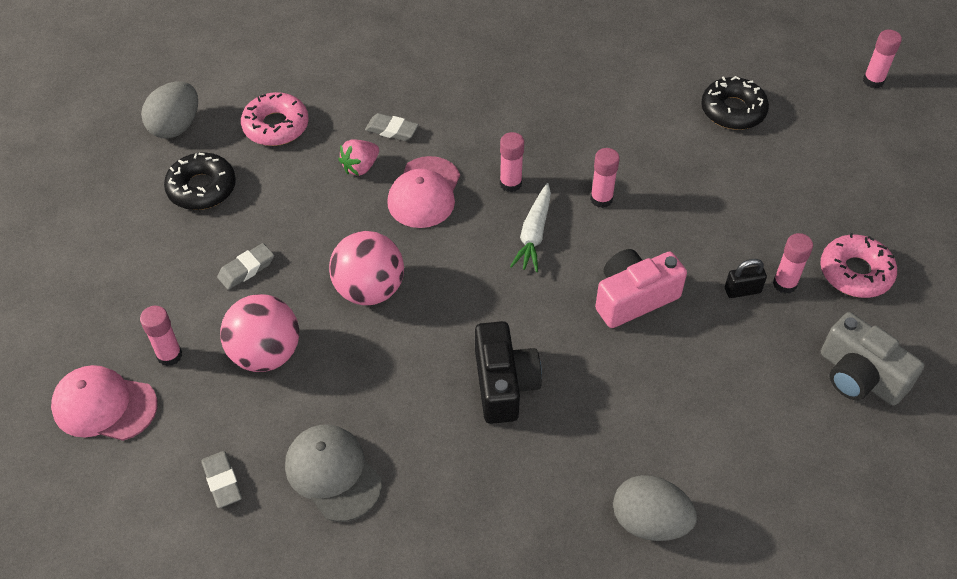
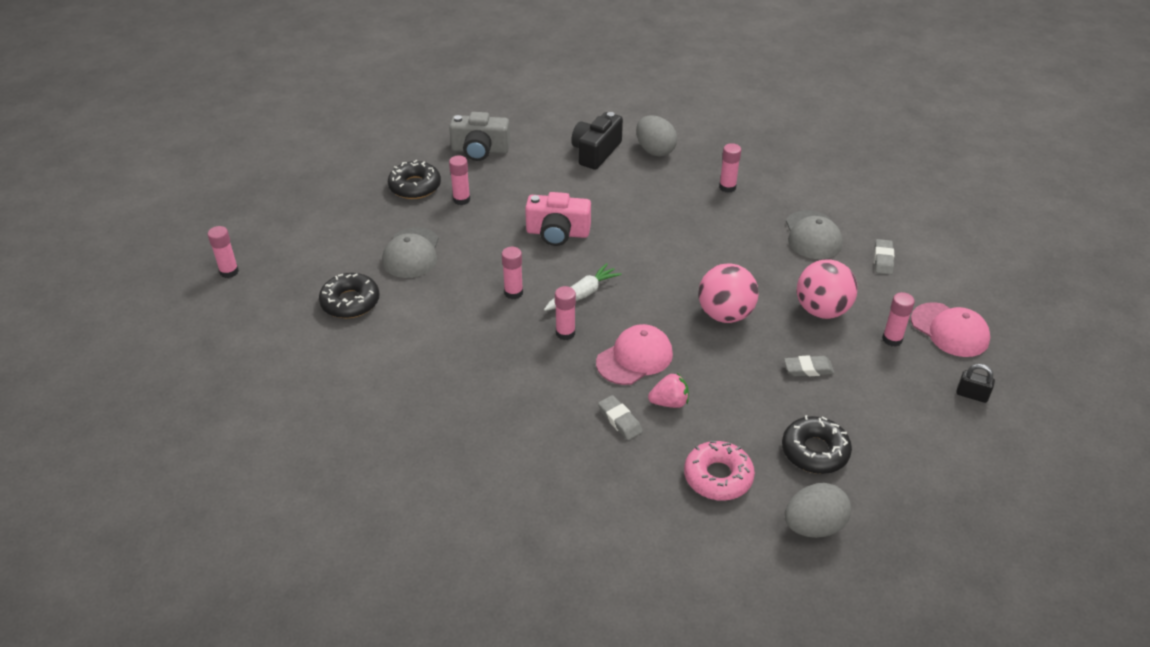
camera: 145 degrees left, 10 degrees down
(497, 503) = (727, 187): none -> pink glue stick
(504, 384) = (679, 230): black camera -> black camera (596, 152)
(742, 290) = (489, 208): black padlock -> black padlock (972, 395)
(747, 187) = (411, 253): none -> grey cap
(855, 272) = (415, 186): pink donut -> black donut
(859, 376) = (480, 150): grey camera -> grey camera turned 105 degrees clockwise

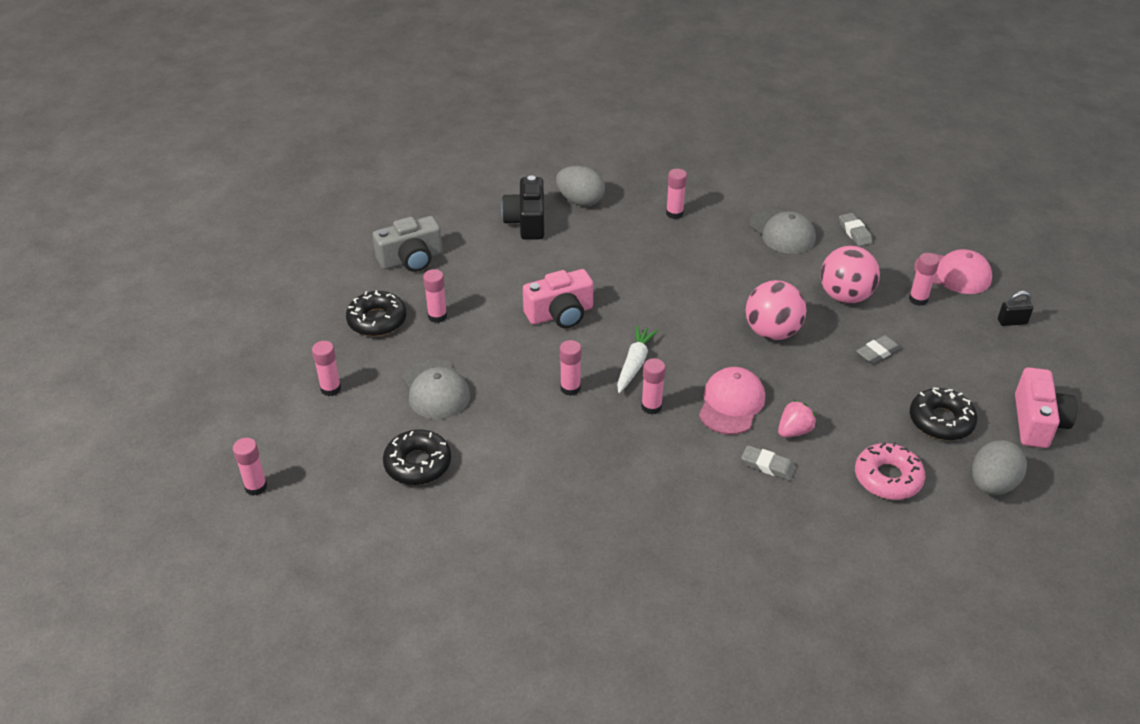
camera: 30 degrees left, 0 degrees up
(338, 223) = (330, 389): none -> pink glue stick
(912, 493) = (1037, 422): none -> pink camera

